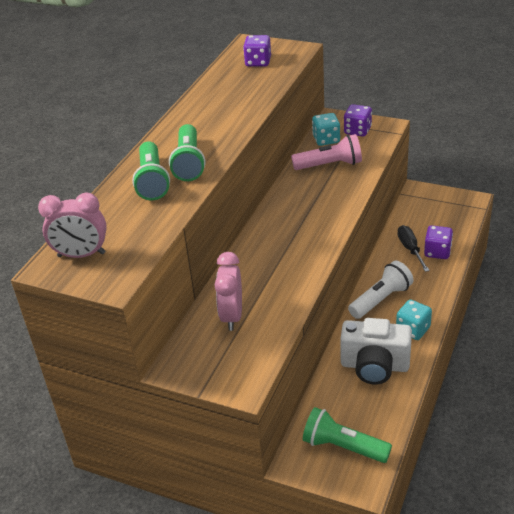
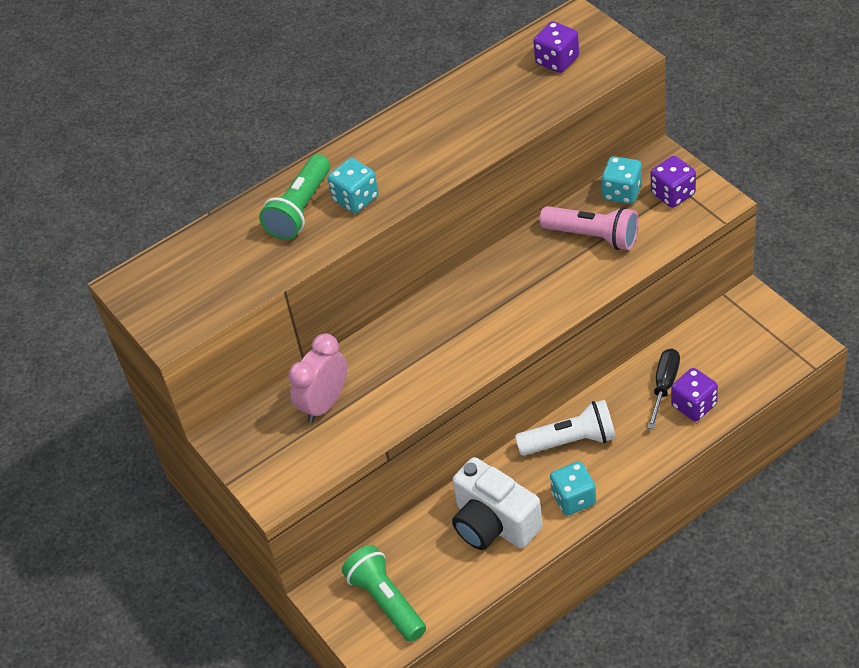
camera: 35 degrees right, 10 degrees up
(81, 255) = (166, 282): pink clock -> none
(189, 163) = (356, 199): green flashlight -> turquoise dice

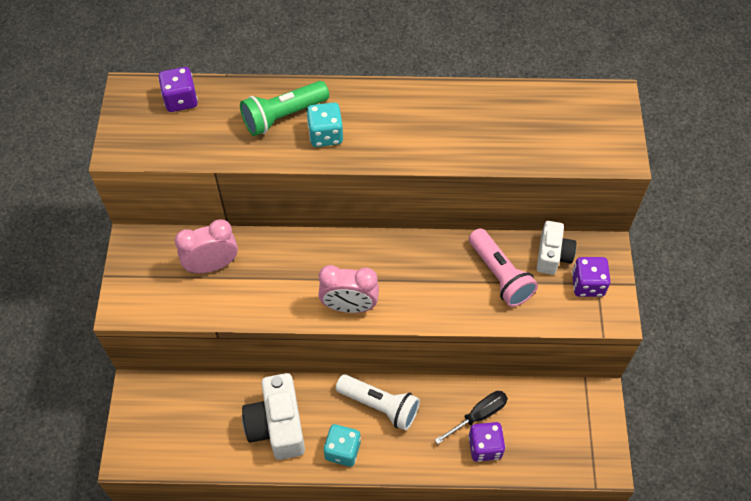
camera: 30 degrees right, 10 degrees up
(386, 601) = (165, 425): green flashlight -> none
(487, 348) = (349, 306): none -> pink clock
(557, 61) = (567, 124): purple dice -> purple dice (181, 100)
(622, 192) = (552, 255): turquoise dice -> white camera

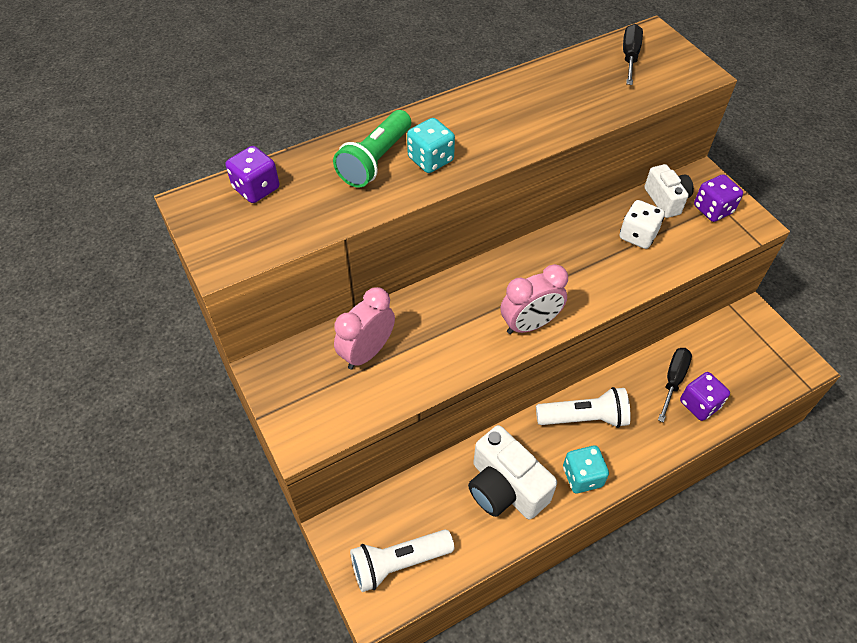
camera: 30 degrees left, 5 degrees down
(162, 436) = (398, 563): none -> white flashlight
(500, 275) = (638, 235): pink flashlight -> white dice
(571, 112) = (630, 57): none -> black screwdriver

